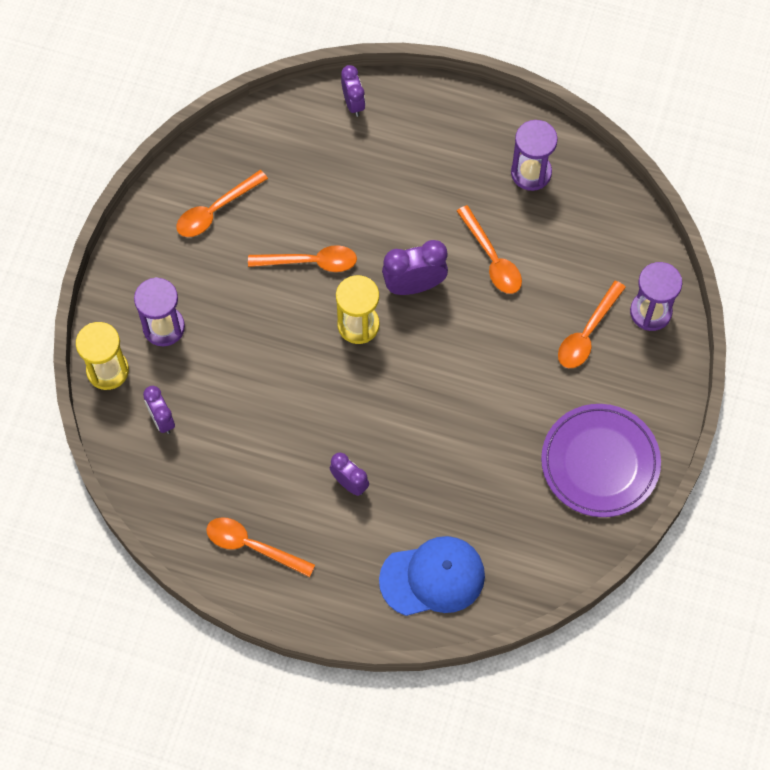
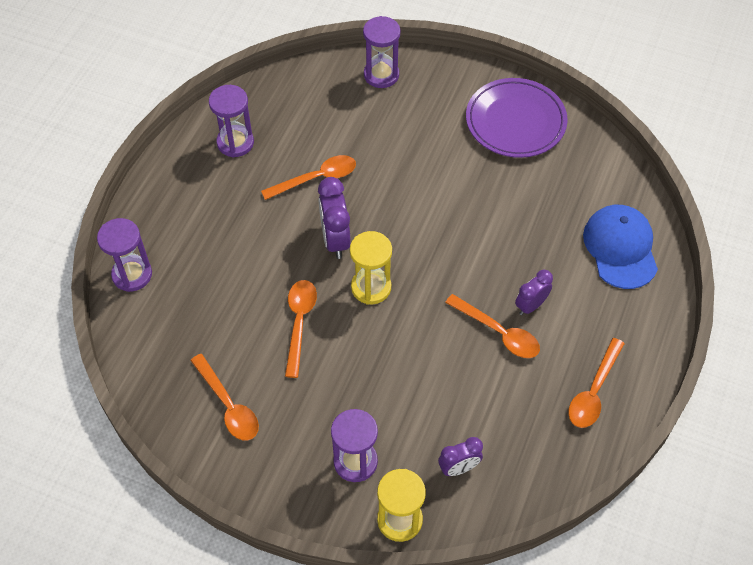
camera: 85 degrees left, 10 degrees down
(353, 103) = (132, 275): purple clock -> purple hourglass
(587, 333) = (396, 118): orange spoon -> orange spoon (498, 332)

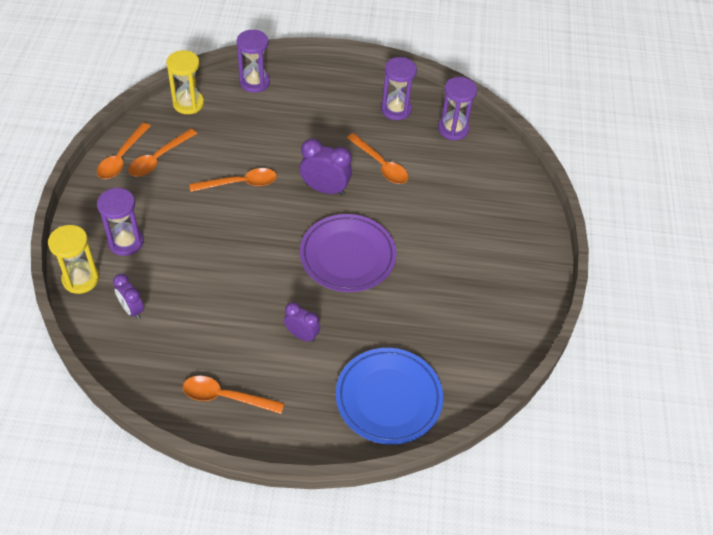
camera: 70 degrees right, 5 degrees down
(335, 239) = (325, 189): purple clock -> purple clock turned 45 degrees clockwise
(371, 287) = (286, 221): yellow hourglass -> yellow hourglass (188, 103)
(381, 75) = (509, 185): purple hourglass -> purple hourglass (453, 129)
(498, 332) = (267, 315): orange spoon -> orange spoon (122, 158)
(515, 121) = (502, 291): purple plate -> purple plate (347, 256)
(620, 248) = (388, 398): blue cap -> blue plate

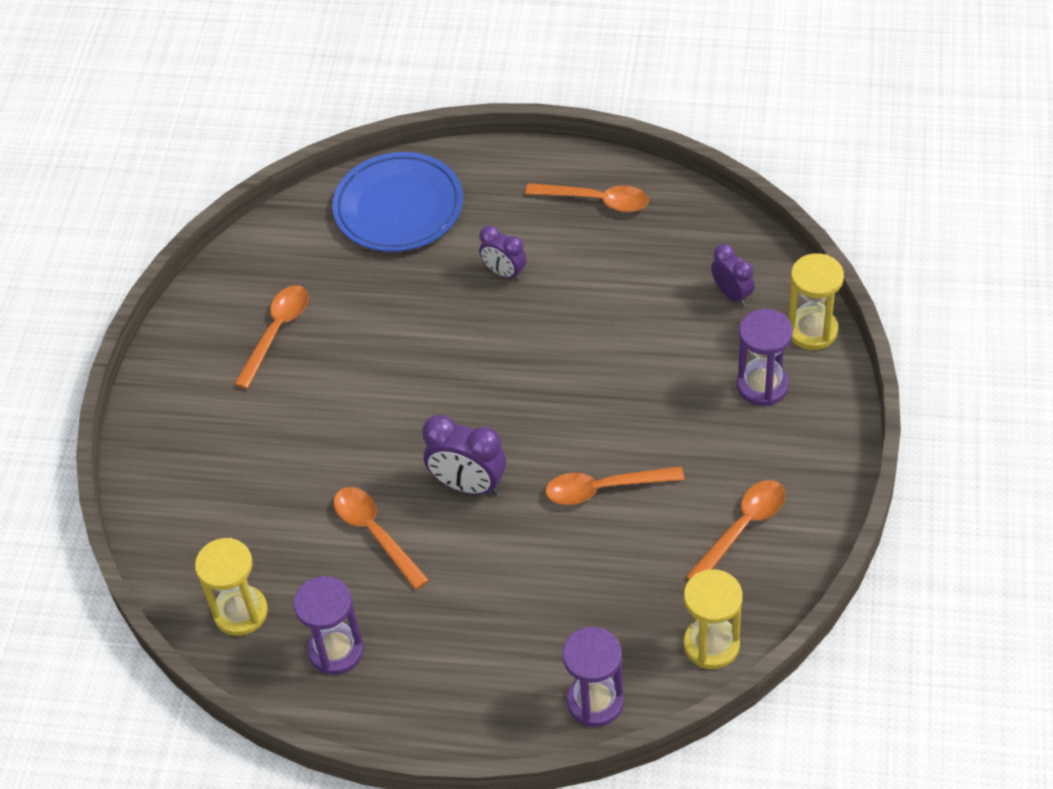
camera: 170 degrees left, 0 degrees up
(122, 158) = (803, 526): orange spoon -> orange spoon (276, 332)
(347, 256) = (438, 379): purple plate -> none
(453, 129) = (240, 612): purple hourglass -> yellow hourglass

